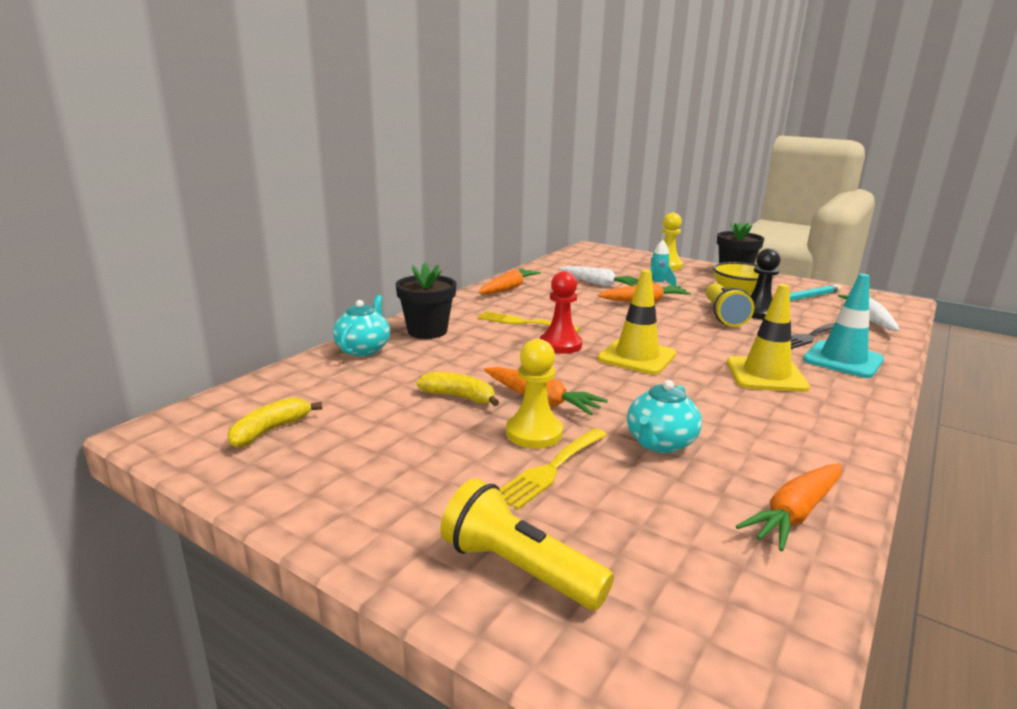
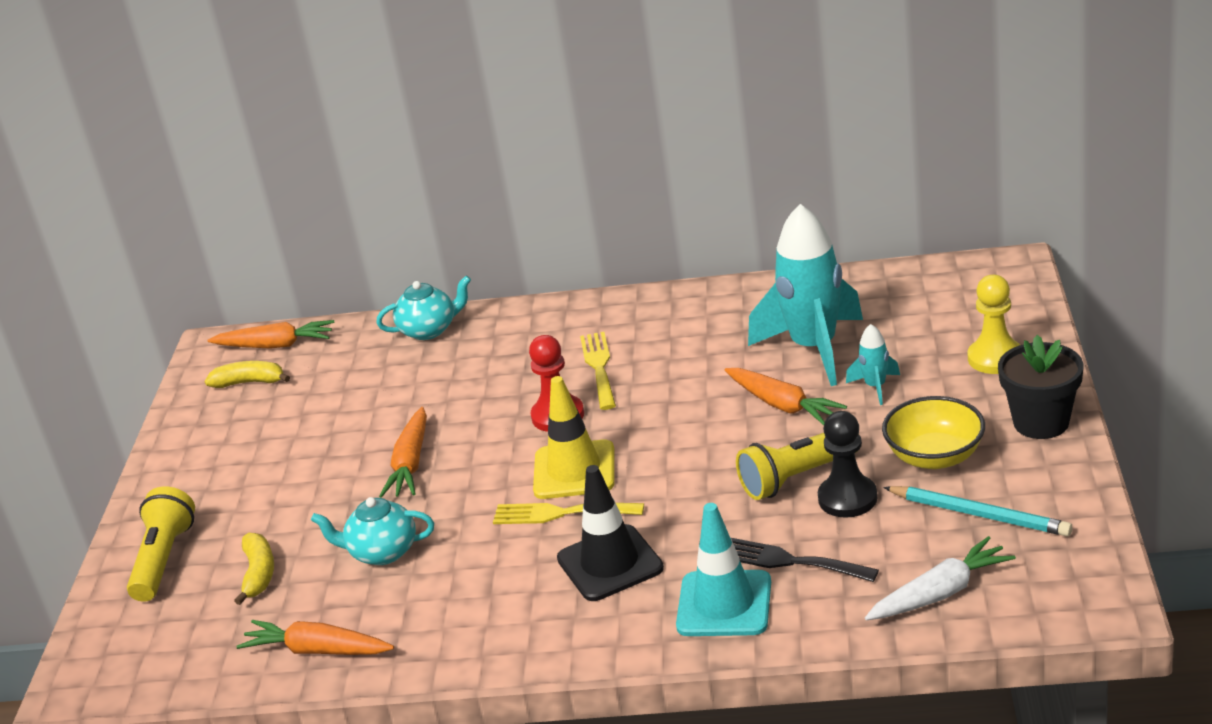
camera: 65 degrees right, 10 degrees up
(427, 331) = (509, 333): black flower pot -> none
(459, 397) = (378, 424): yellow banana -> yellow banana (259, 574)
(508, 288) = (708, 305): orange carrot -> orange carrot (276, 345)
(534, 433) = (345, 487): yellow pawn -> none
(550, 469) = (293, 519): yellow fork -> yellow fork (560, 513)
(599, 284) = (814, 349): white carrot -> turquoise rocket
(766, 375) = (610, 563): yellow traffic cone -> black traffic cone

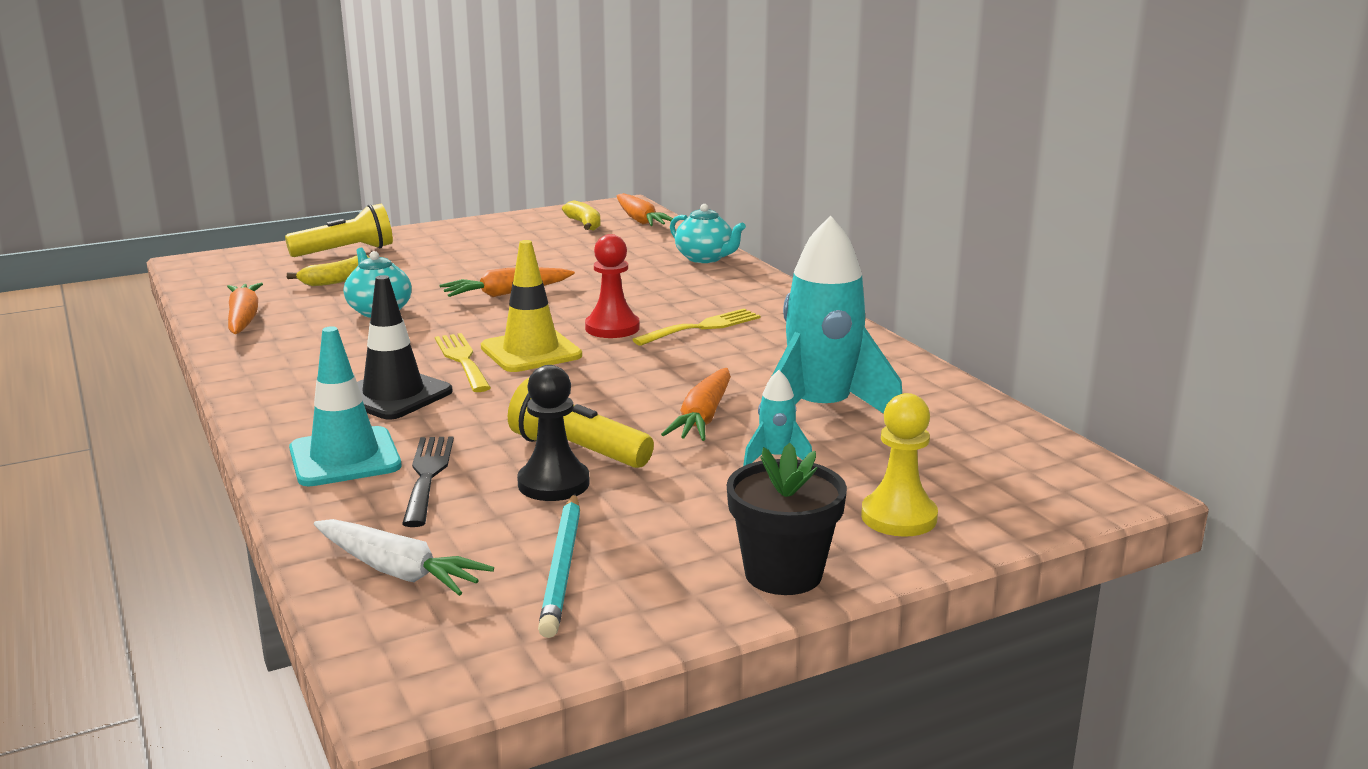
camera: 55 degrees right, 10 degrees down
(935, 456) = (663, 518): yellow bowl -> none

